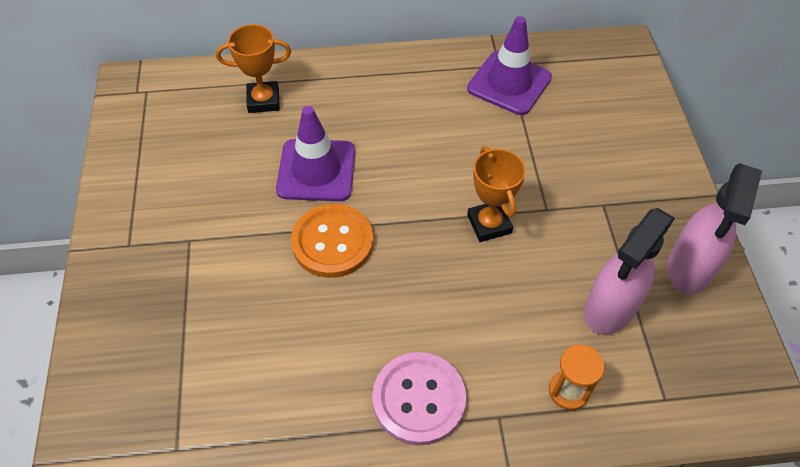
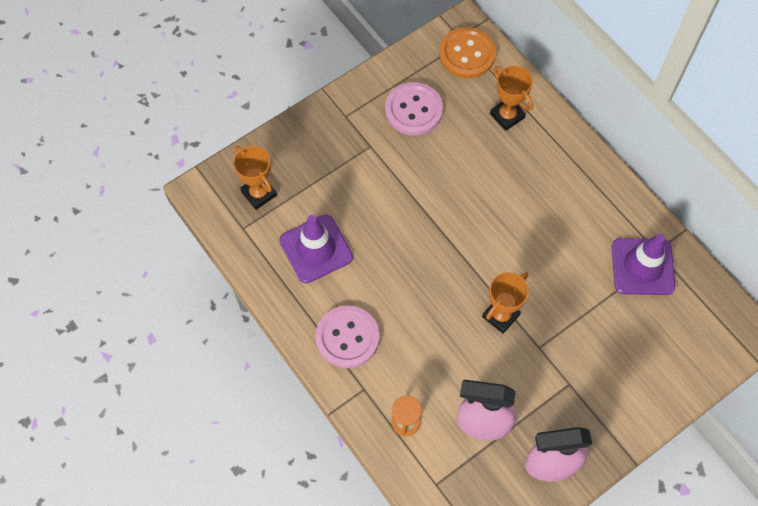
camera: 60 degrees right, 10 degrees up
(144, 401) = (259, 193): none -> orange trophy
(183, 175) = (413, 110): none -> pink button
(316, 170) = (471, 185): purple traffic cone -> purple traffic cone (316, 249)
(332, 242) = (422, 228): orange button -> orange button (467, 54)

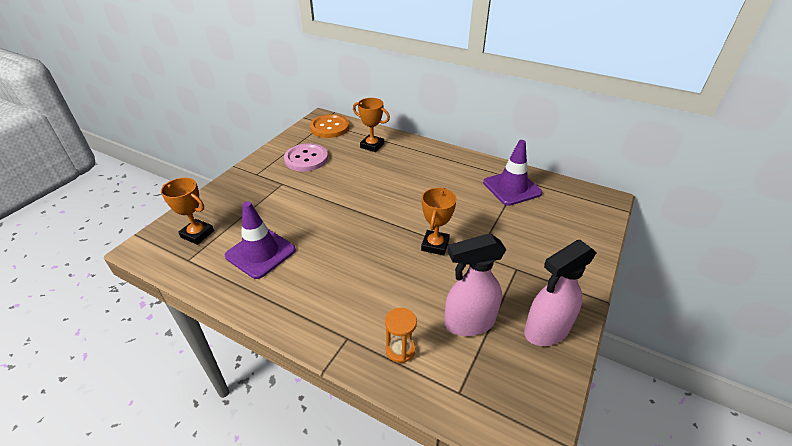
camera: 25 degrees left, 25 degrees down
(347, 337) = (314, 304): pink button -> none

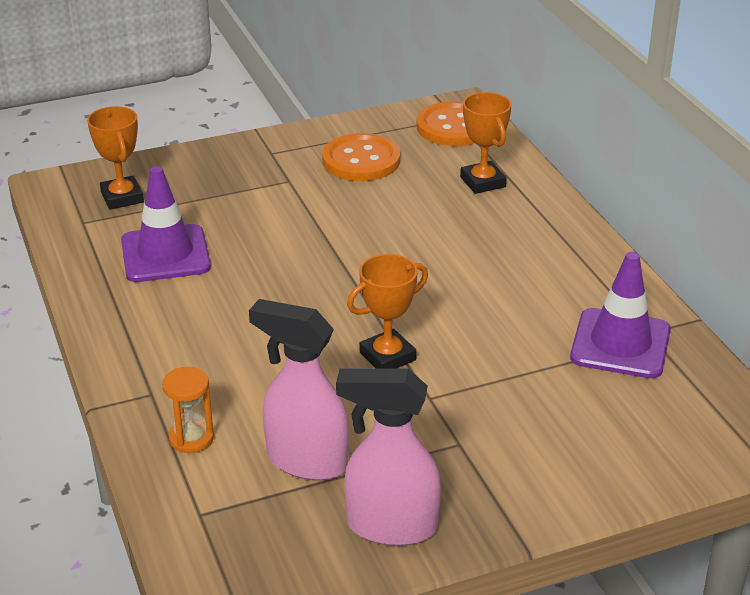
camera: 40 degrees right, 5 degrees down
(306, 159) = (361, 160): pink button -> orange button

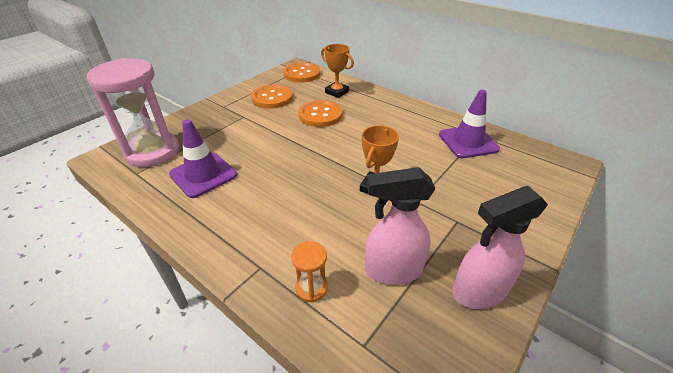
camera: 30 degrees left, 5 degrees up
(122, 197) = (153, 152): orange trophy -> pink hourglass
(413, 216) = (320, 115): none -> orange button

